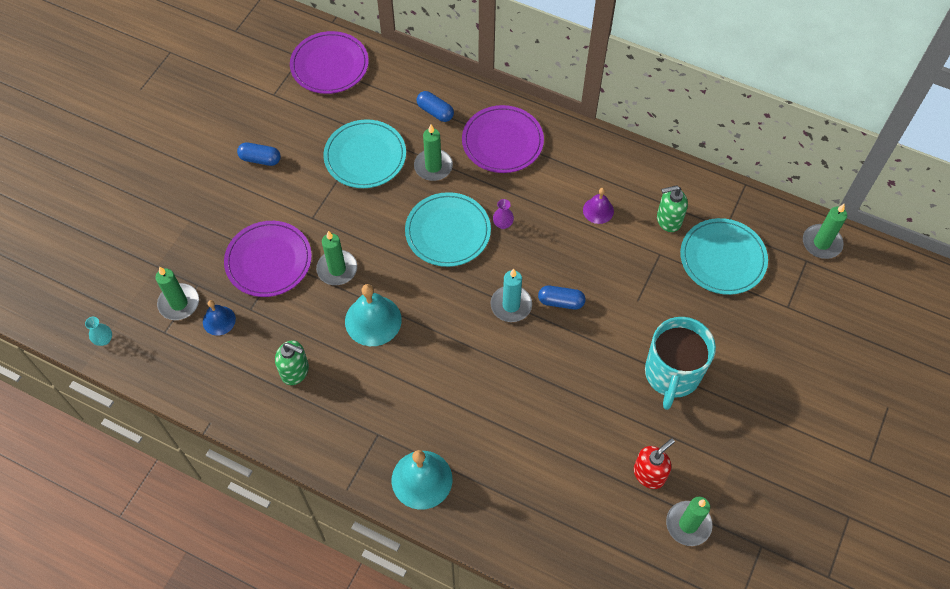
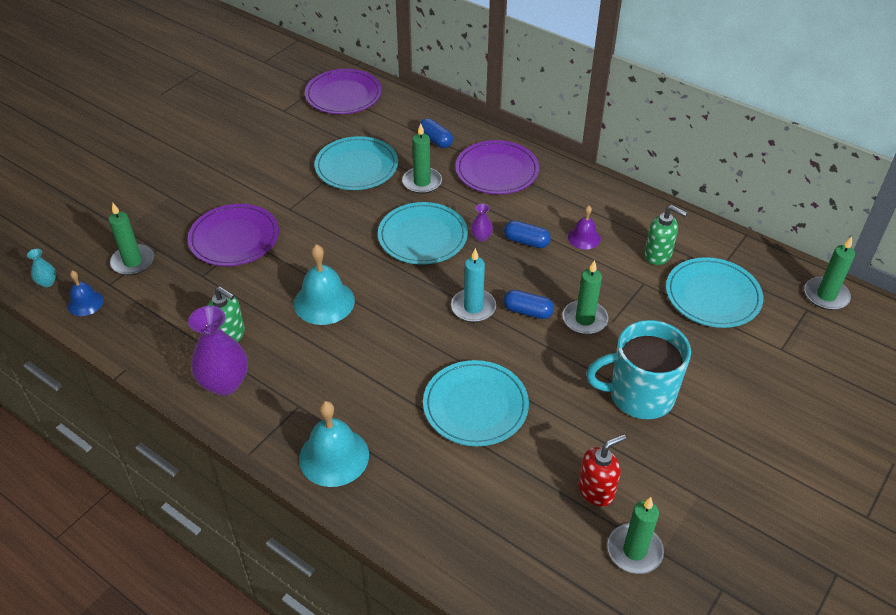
camera: 10 degrees right, 15 degrees down
(219, 320) = (167, 281): blue bell -> blue bell (85, 303)
(260, 159) = (254, 157): blue capsule -> blue capsule (526, 241)
(305, 422) = (224, 383): none -> purple vase
(337, 269) = (300, 253): green candle -> green candle (584, 319)
(533, 408) = (475, 406): none -> turquoise plate
(668, 220) = (658, 255): green soap dispenser -> green soap dispenser turned 150 degrees counterclockwise
(672, 374) = (639, 395): turquoise mug -> turquoise mug turned 60 degrees clockwise

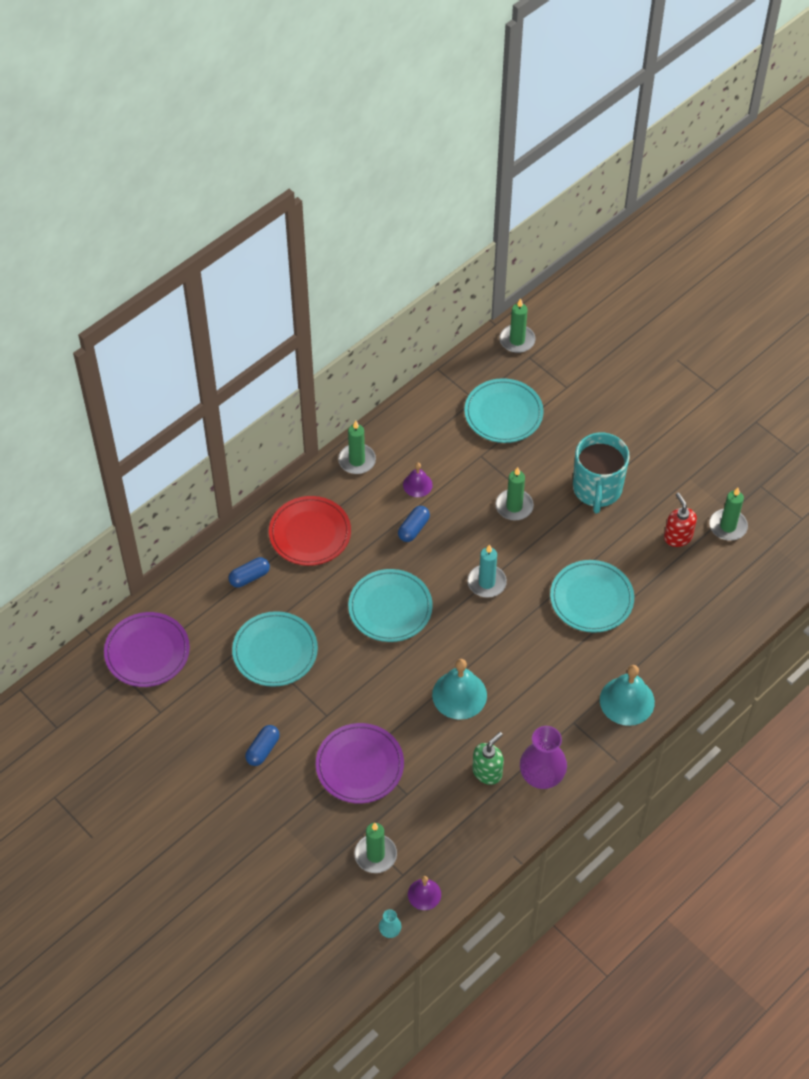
camera: 80 degrees left, 10 degrees up
(85, 303) = (424, 894): blue bell -> purple bell
(422, 182) = (313, 598): green candle -> green candle (357, 460)
(481, 237) = (400, 562): purple vase -> none
(497, 170) = (310, 533): purple plate -> red plate
(527, 311) = (498, 544): blue capsule -> blue capsule (263, 749)
(658, 255) = (449, 437): green soap dispenser -> none

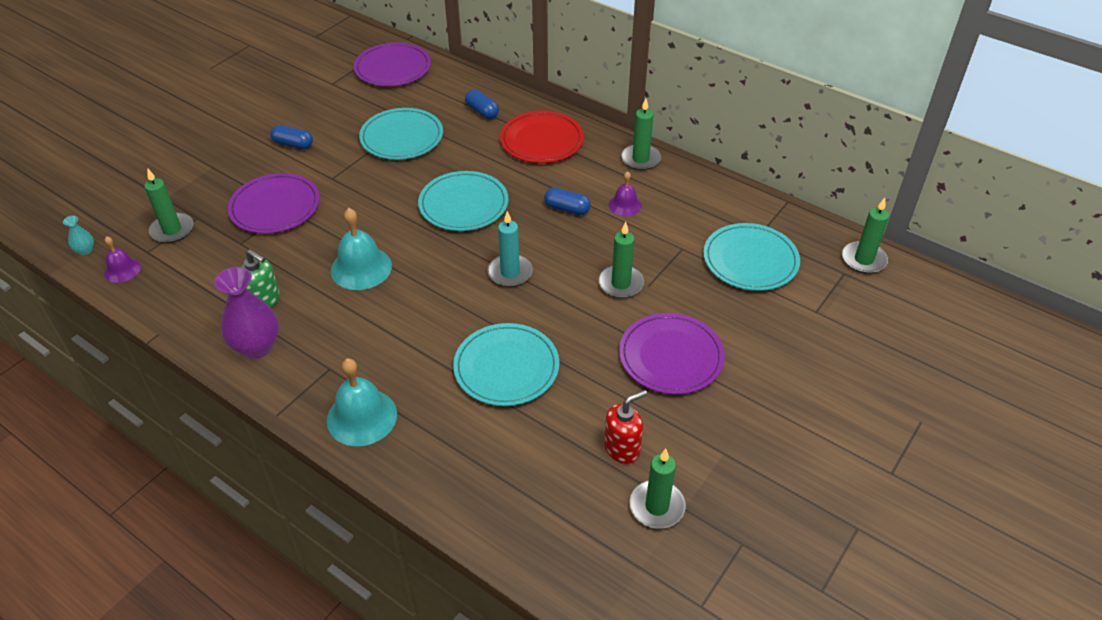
camera: 80 degrees right, 10 degrees down
(597, 489) = (671, 356): turquoise mug -> purple plate

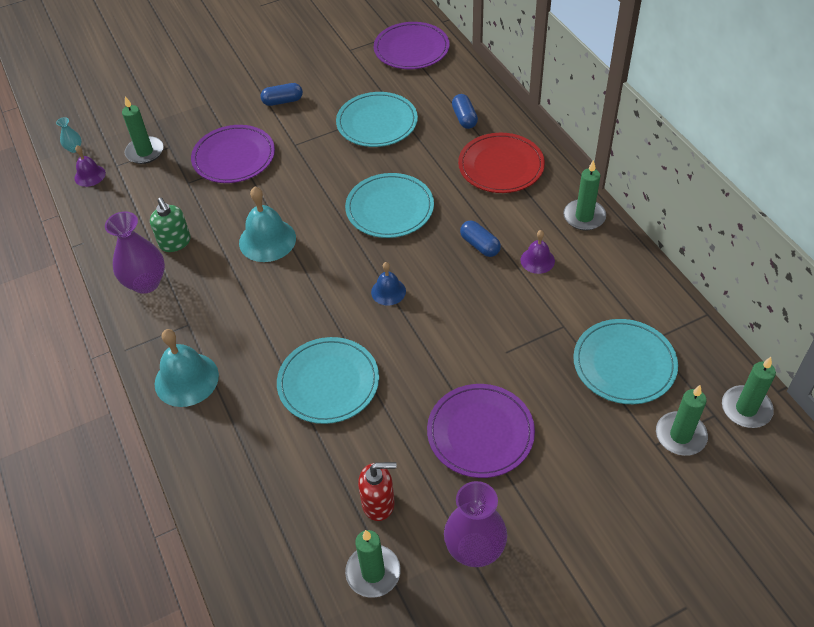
camera: 30 degrees right, 5 degrees up
(293, 144) = (282, 101): blue capsule -> blue capsule turned 60 degrees counterclockwise
(510, 273) = (388, 291): turquoise candle -> blue bell
(621, 284) = (481, 340): green candle -> green candle (680, 435)
(729, 449) = (474, 548): none -> purple vase

